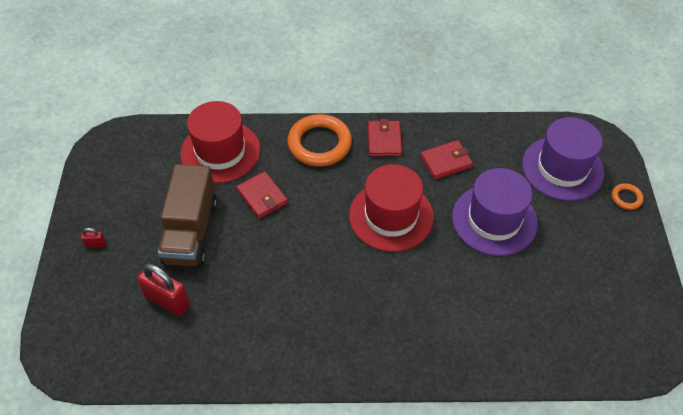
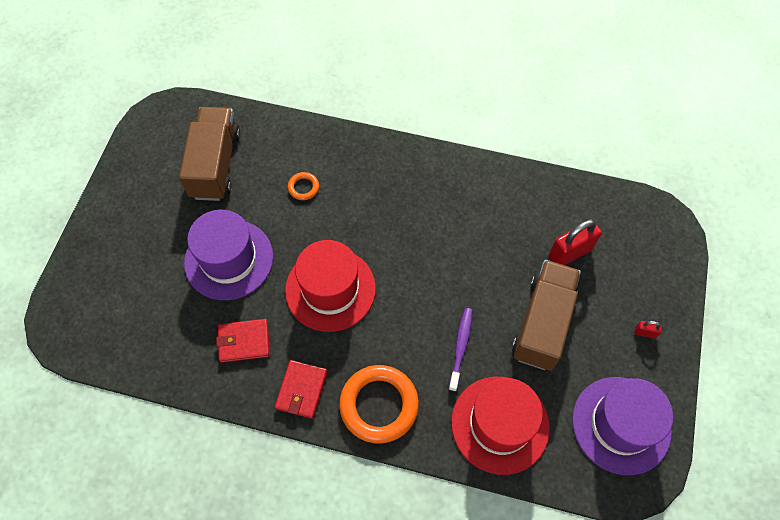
camera: 165 degrees left, 10 degrees up
(167, 301) = (570, 253): red padlock -> red padlock turned 75 degrees counterclockwise
(262, 197) = (461, 347): red wallet -> purple toothbrush
(561, 306) = (215, 165): none -> brown truck
(562, 168) = (124, 301): purple hat -> purple hat (621, 425)
(626, 198) = (84, 250): orange ring -> orange ring (303, 187)

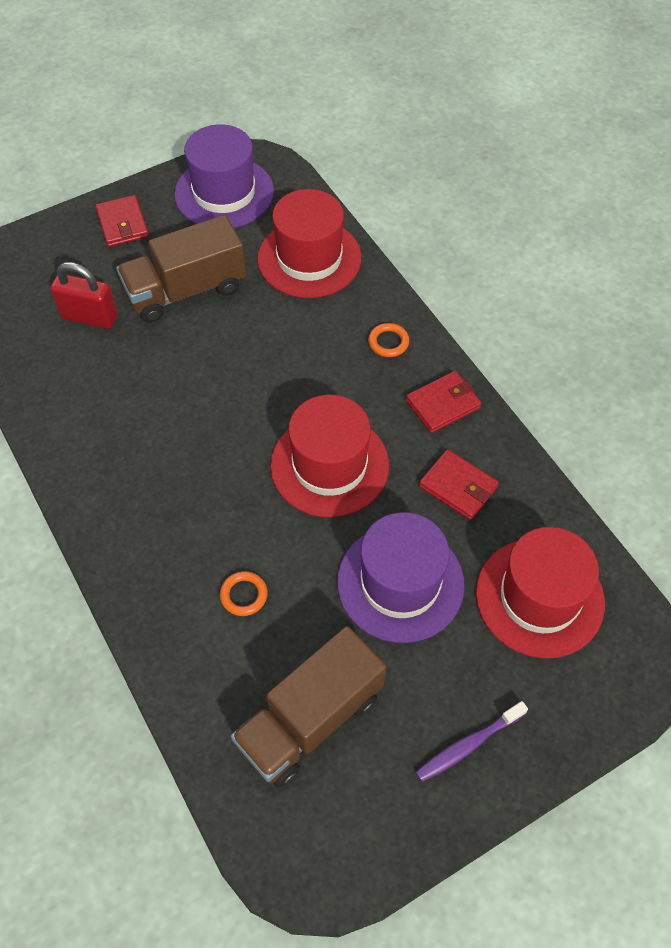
camera: 135 degrees left, 5 degrees down
(144, 316) = (539, 597): none -> red hat
(379, 405) = (388, 342): orange ring -> orange ring, size x0.46
(461, 347) = (273, 327): purple toothbrush -> purple toothbrush (468, 745)
(644, 333) = (122, 224): red padlock -> red wallet

